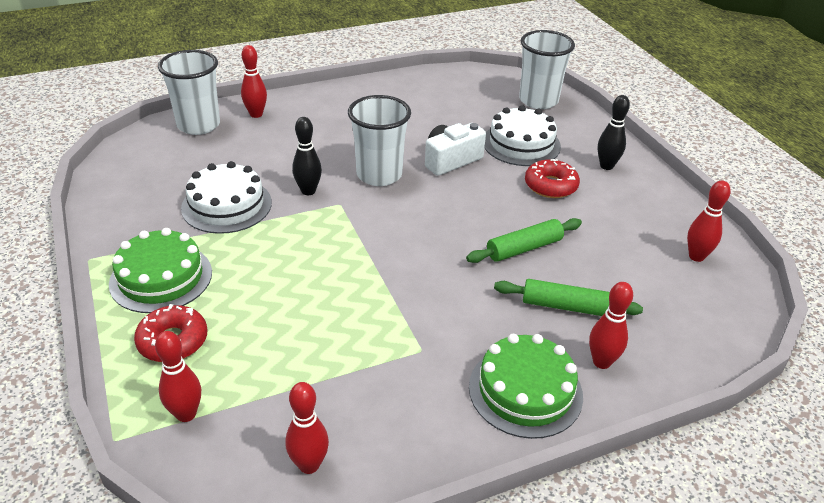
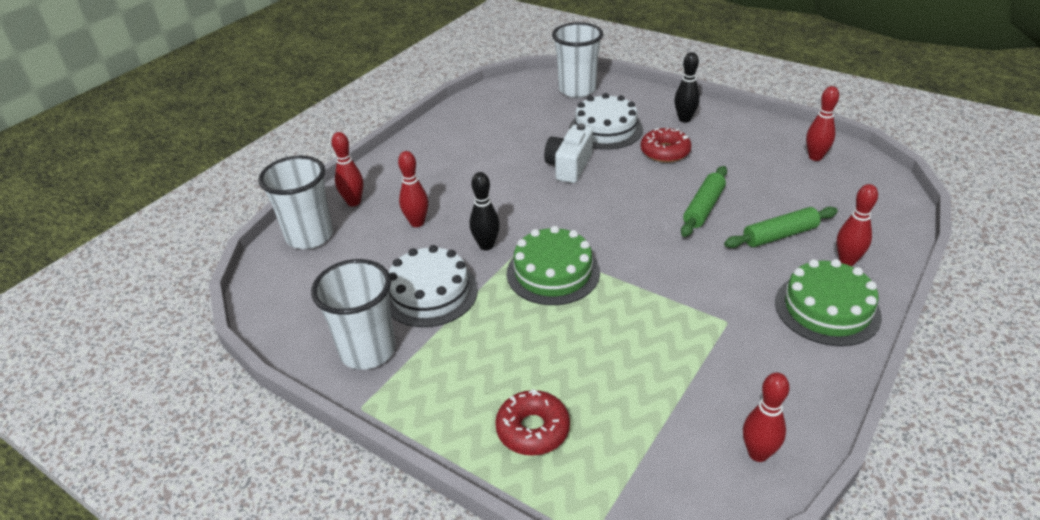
camera: 30 degrees left, 0 degrees up
(161, 277) = (452, 384): green cake -> green cake (553, 272)
(186, 414) = (620, 479): red bowling pin -> red bowling pin (417, 223)
(379, 175) = (528, 204): white cup -> white cup (368, 351)

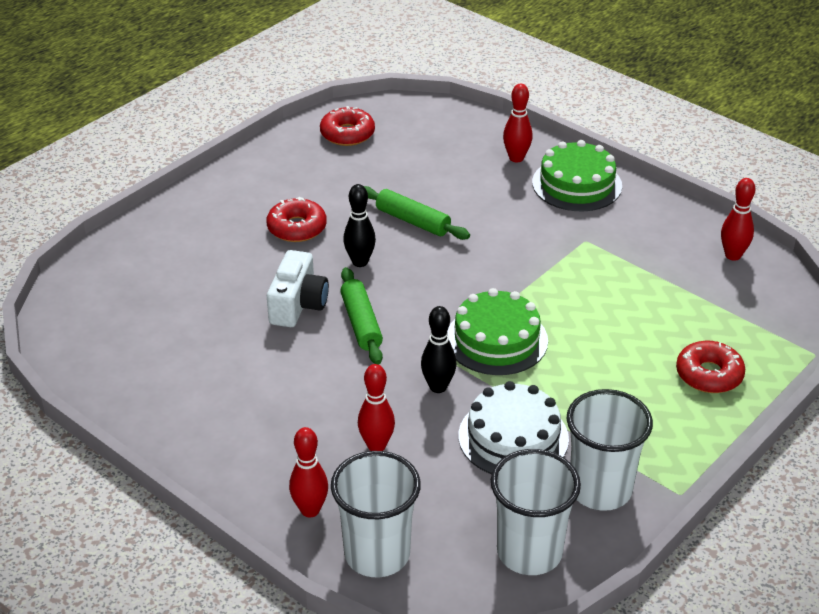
camera: 85 degrees left, 0 degrees up
(569, 166) = (298, 305): white camera -> white camera turned 105 degrees counterclockwise
(577, 90) = (111, 275): white cup -> white cup (529, 552)
(605, 129) = (226, 265): white cake -> none
(684, 119) = (232, 201): black bowling pin -> black bowling pin (360, 262)
(780, 235) = (470, 185): green rolling pin -> green rolling pin (361, 323)
(815, 157) = (347, 134): red bowling pin -> red donut

